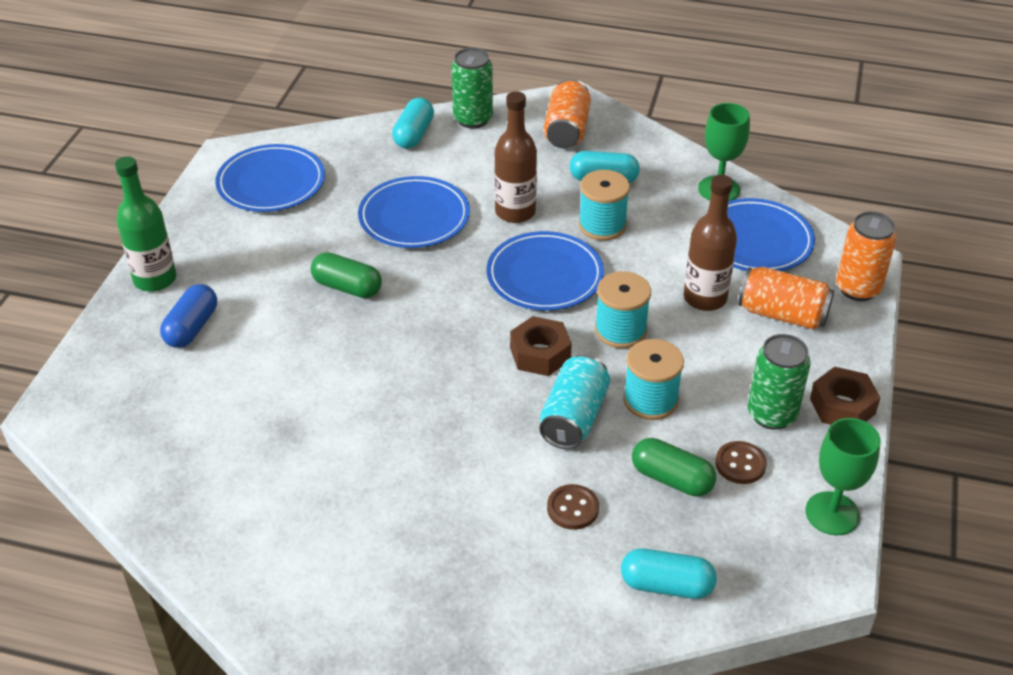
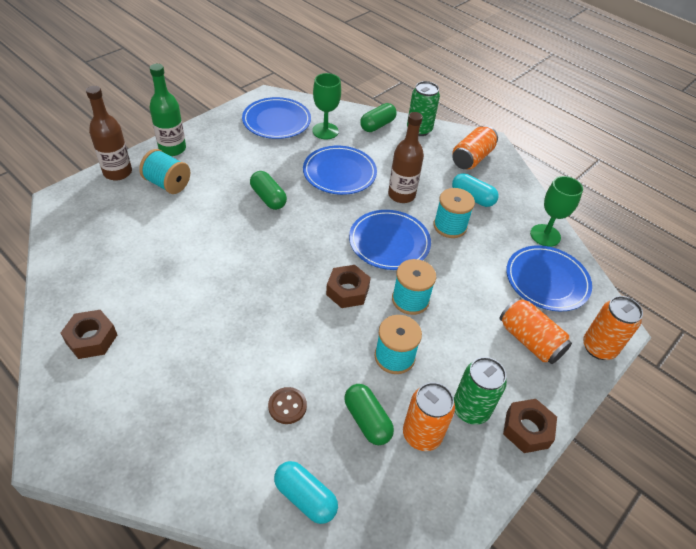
camera: 25 degrees right, 5 degrees up
(192, 328) = (167, 184): blue capsule -> turquoise spool
(268, 554) = (91, 339): none -> brown nut
(413, 134) = (377, 125): turquoise capsule -> green capsule
(573, 417) = (336, 344): turquoise can -> none
(705, 298) = (482, 304): brown bottle -> brown bottle (117, 172)
(740, 464) = (422, 434): brown button -> orange can
(832, 513) = (461, 509): green goblet -> green goblet (325, 131)

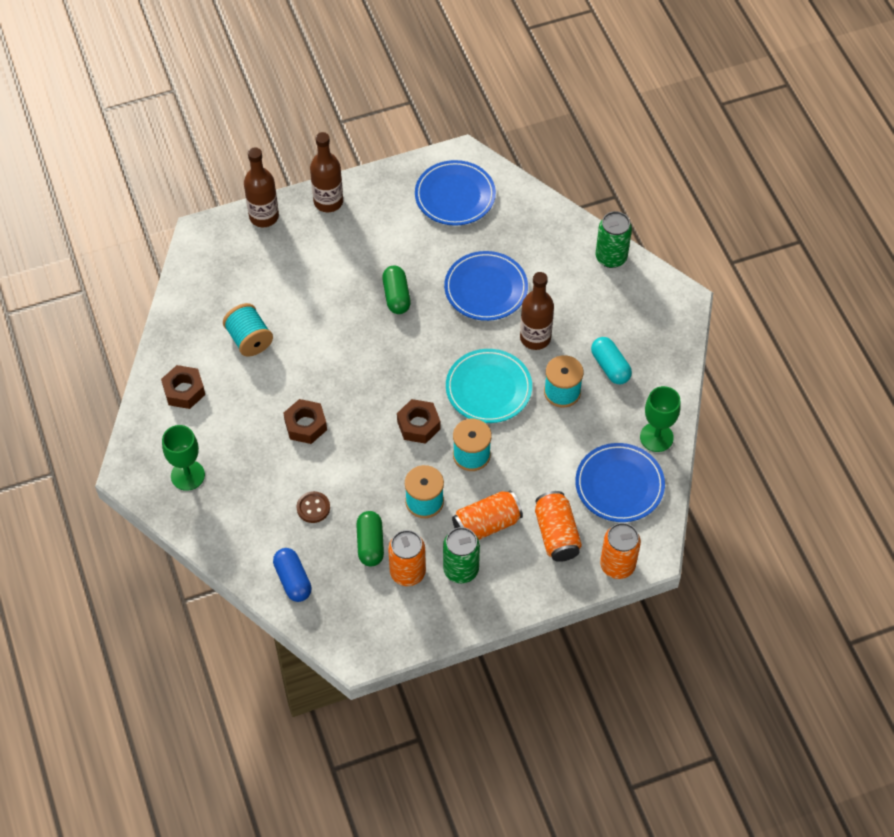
camera: 30 degrees right, 10 degrees up
(167, 184) = (306, 246): turquoise spool -> turquoise spool (249, 339)
(172, 149) = (328, 202): green bottle -> brown bottle
(305, 497) = (293, 580): turquoise capsule -> blue capsule
(325, 131) = (501, 226): green goblet -> green goblet (187, 475)
(377, 125) = (565, 236): green capsule -> none
(389, 242) = (488, 388): blue plate -> turquoise plate
(472, 158) = (646, 316): orange can -> orange can (486, 524)
(527, 429) = (497, 604): brown nut -> brown nut (305, 425)

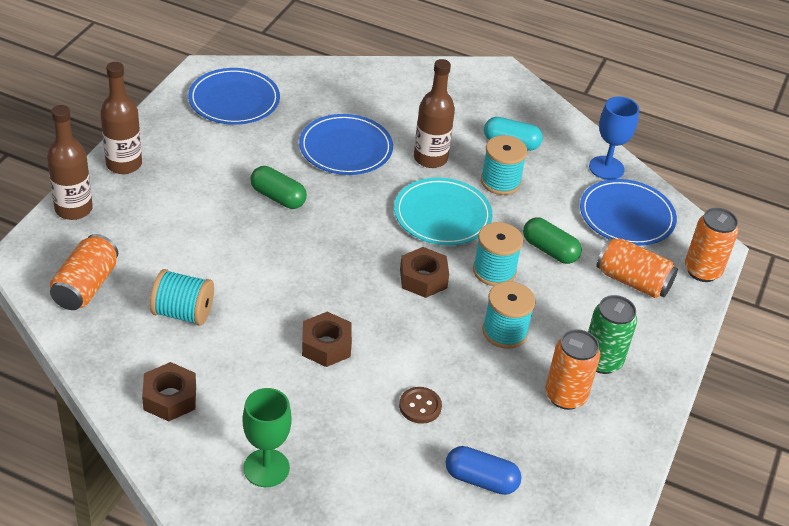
camera: 50 degrees left, 15 degrees down
(370, 544) = (506, 397): green capsule -> green capsule (549, 250)
(486, 524) = (574, 312): orange can -> orange can (86, 286)
(611, 257) = (413, 74): green can -> none
(656, 437) = (606, 168): green goblet -> blue goblet

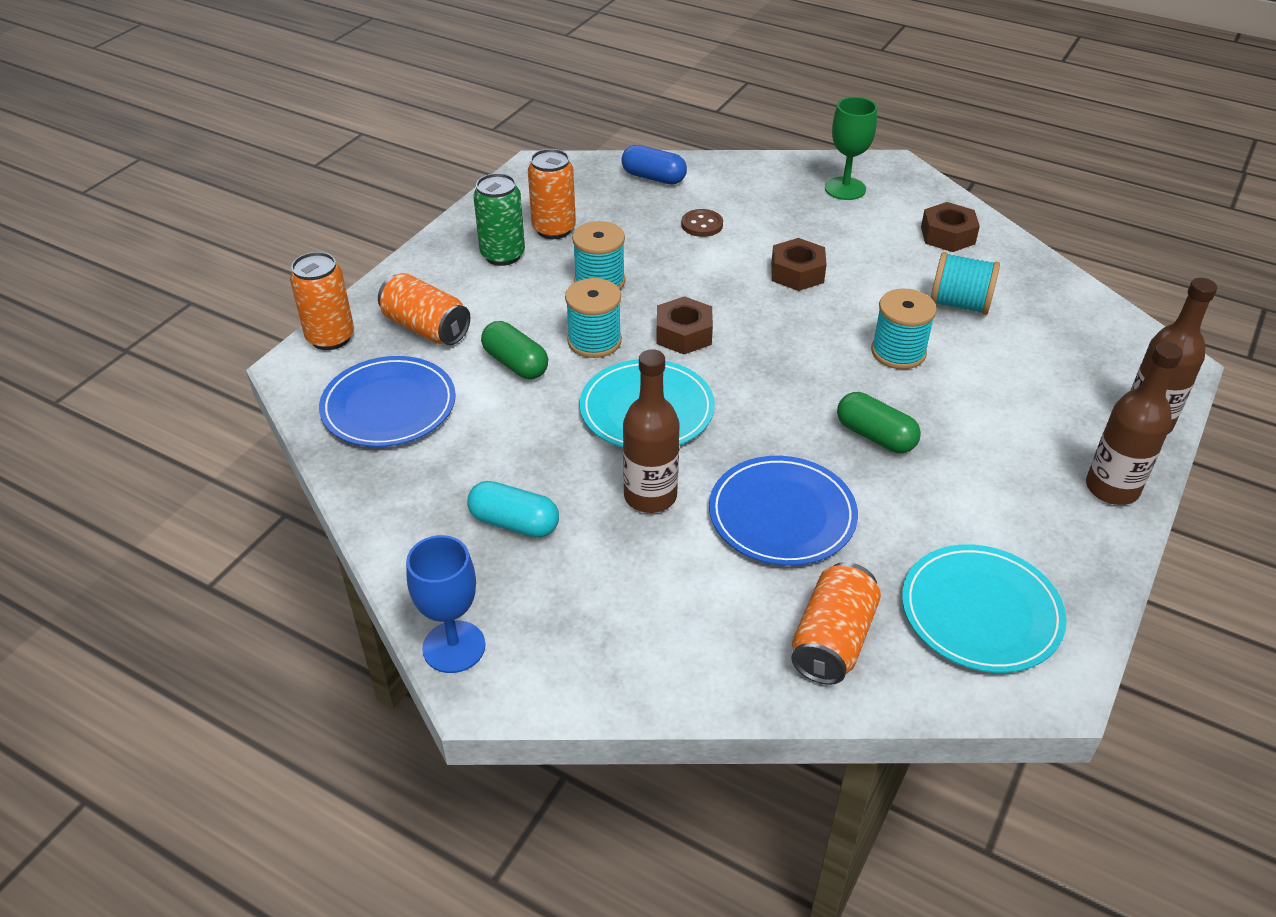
camera: 170 degrees left, 0 degrees up
(86, 286) = (1080, 331): orange can -> orange can (832, 640)
(234, 100) = (981, 612): blue plate -> turquoise plate
(500, 182) = (551, 457): turquoise spool -> turquoise spool (898, 352)
(606, 168) = (379, 479): blue goblet -> blue goblet (454, 647)

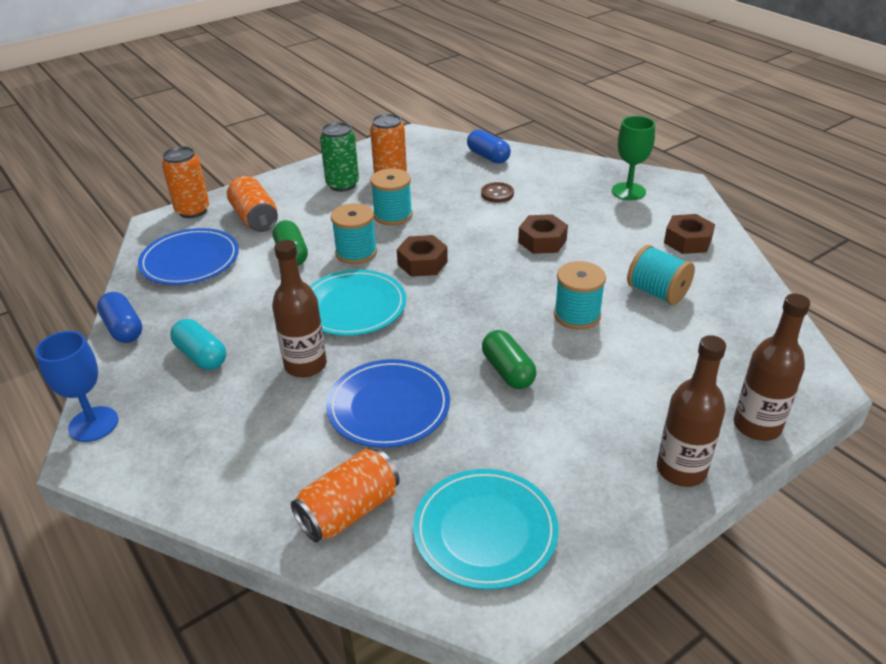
camera: 25 degrees right, 5 degrees down
(381, 519) = (123, 328): none -> blue capsule

